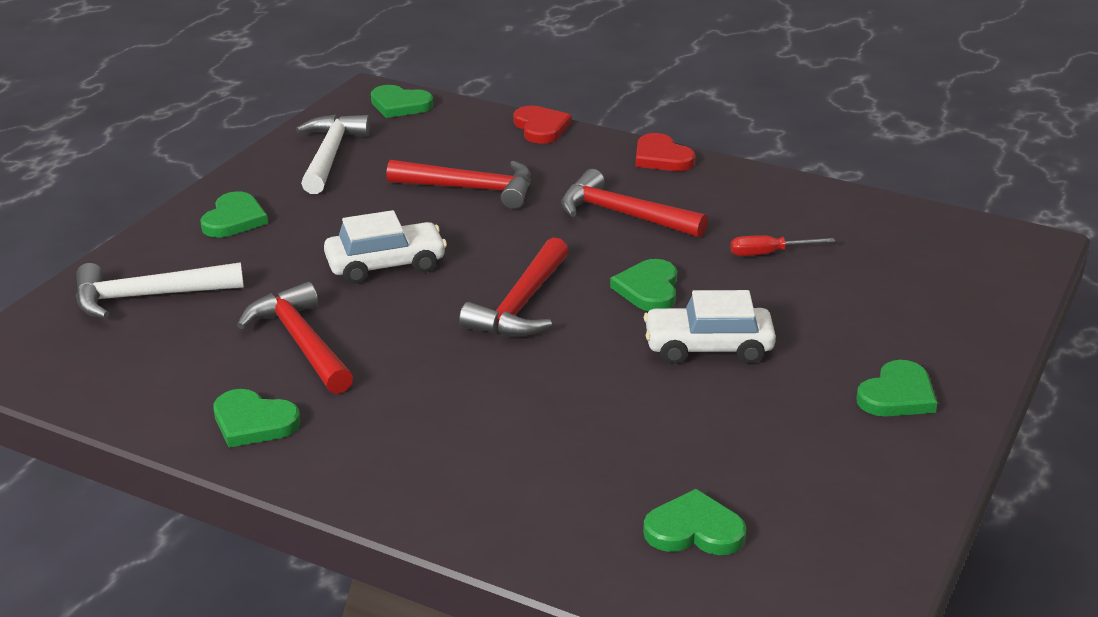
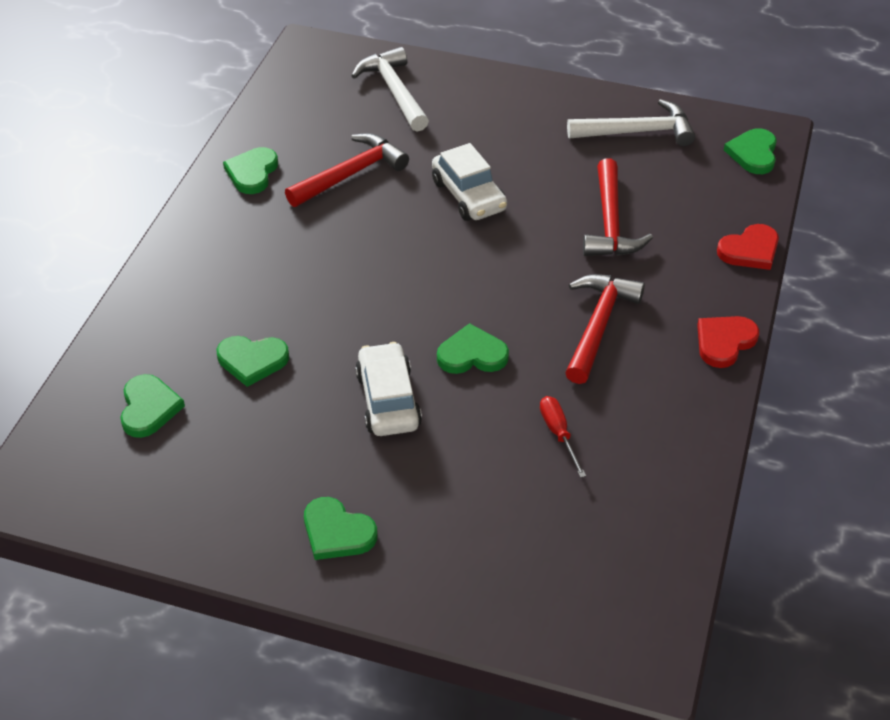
camera: 80 degrees right, 15 degrees up
(234, 219) = (514, 105): green heart -> green heart (252, 360)
(521, 305) = (428, 280): red hammer -> none

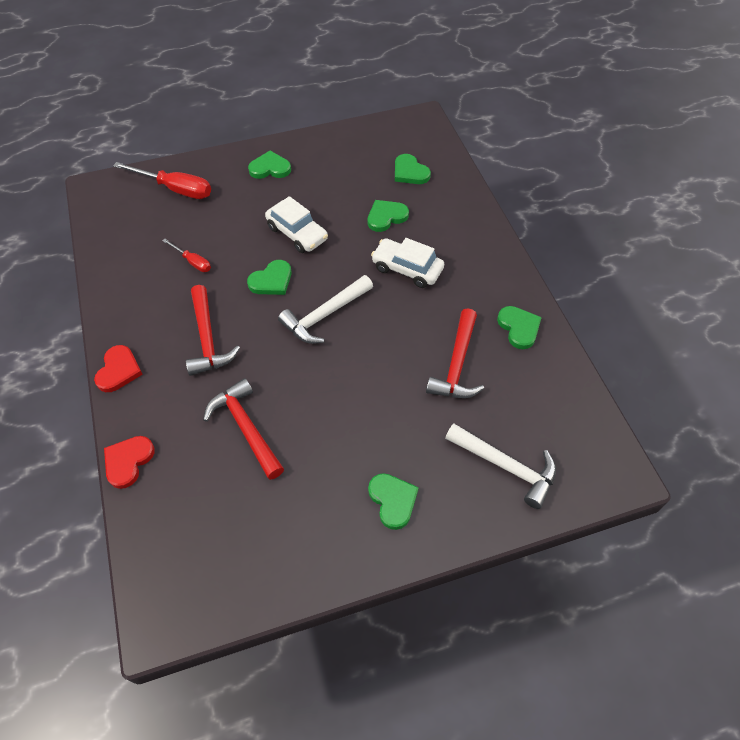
camera: 145 degrees right, 10 degrees up
(469, 195) = (362, 393): white car -> white car (407, 269)
(512, 576) = (175, 189): none -> red screwdriver
(638, 132) = (278, 545): white hammer -> white hammer (324, 315)
(753, 153) = (164, 581): green heart -> green heart (393, 500)

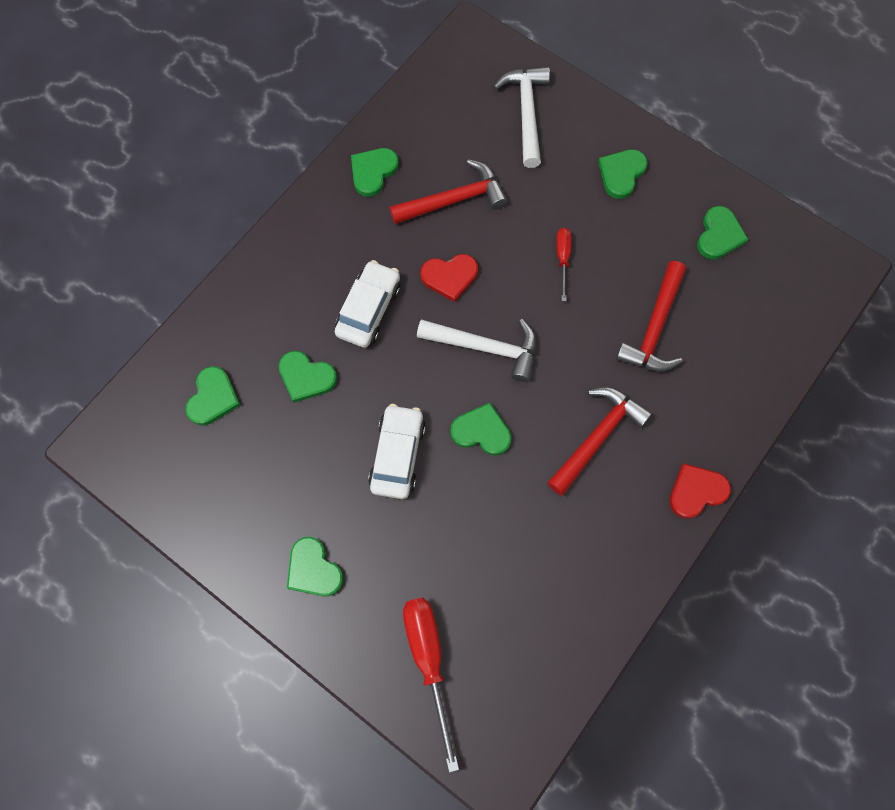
camera: 125 degrees left, 15 degrees up
(128, 461) = (763, 399): red heart -> red heart (450, 277)
(193, 262) = (519, 537): red screwdriver -> red screwdriver (562, 259)
(276, 537) = (719, 235): none -> green heart
(407, 269) = (369, 309): white car -> white car turned 150 degrees counterclockwise

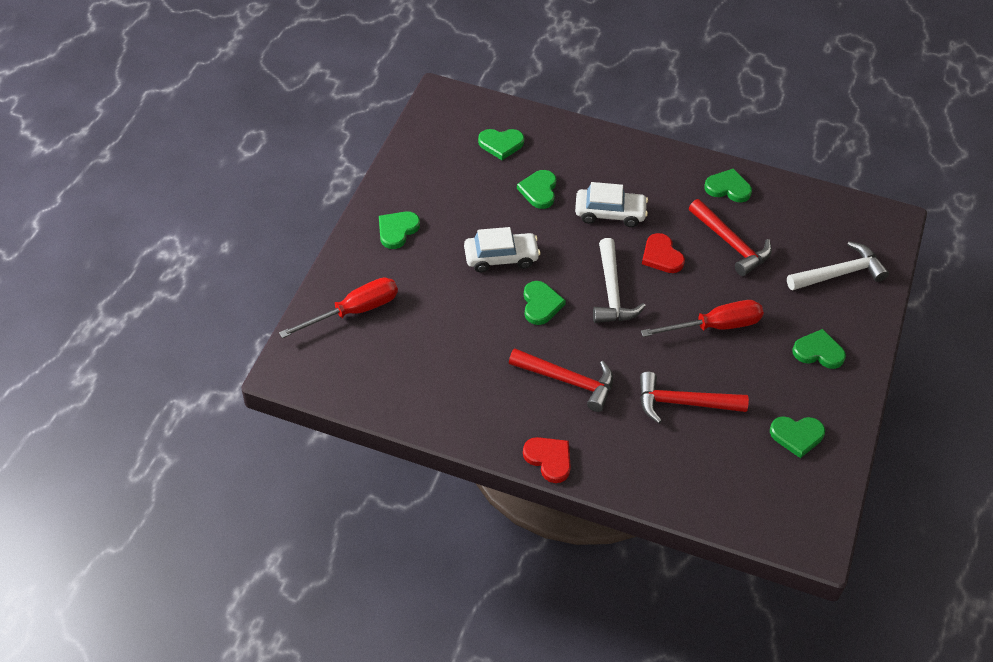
camera: 70 degrees right, 20 degrees down
(562, 259) = (715, 326): red screwdriver -> red screwdriver, size x1.82

